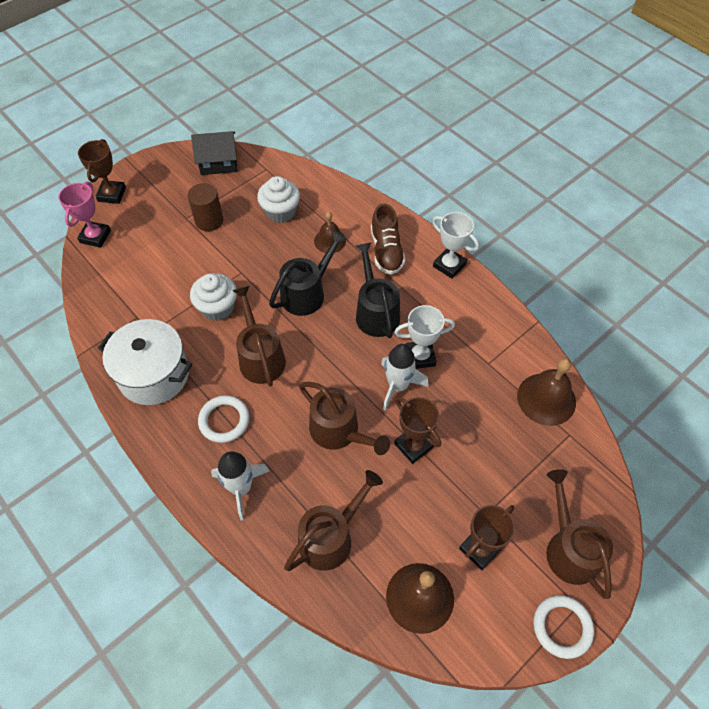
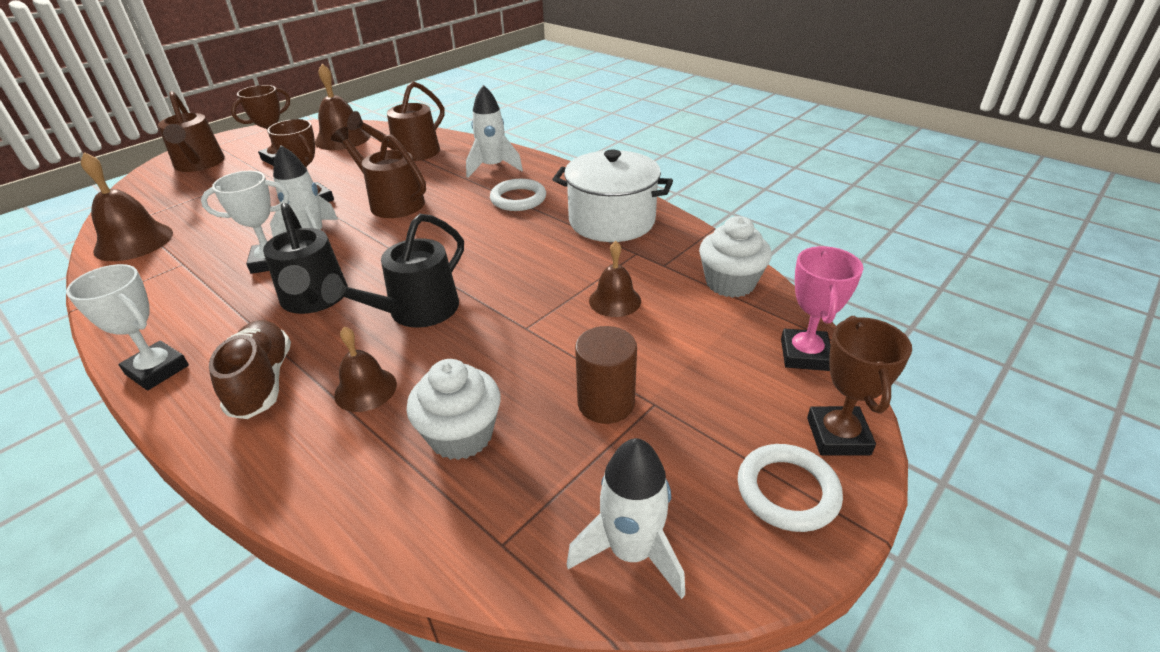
camera: 175 degrees right, 20 degrees down
(181, 287) = (615, 300): none -> brown bell
(217, 307) = (552, 283): white cupcake -> white cupcake (730, 283)
(218, 162) = (631, 551): black house -> white rocket
(260, 357) = (483, 244): brown watering can -> none
(562, 627) = (236, 137): white ring -> white ring (787, 491)

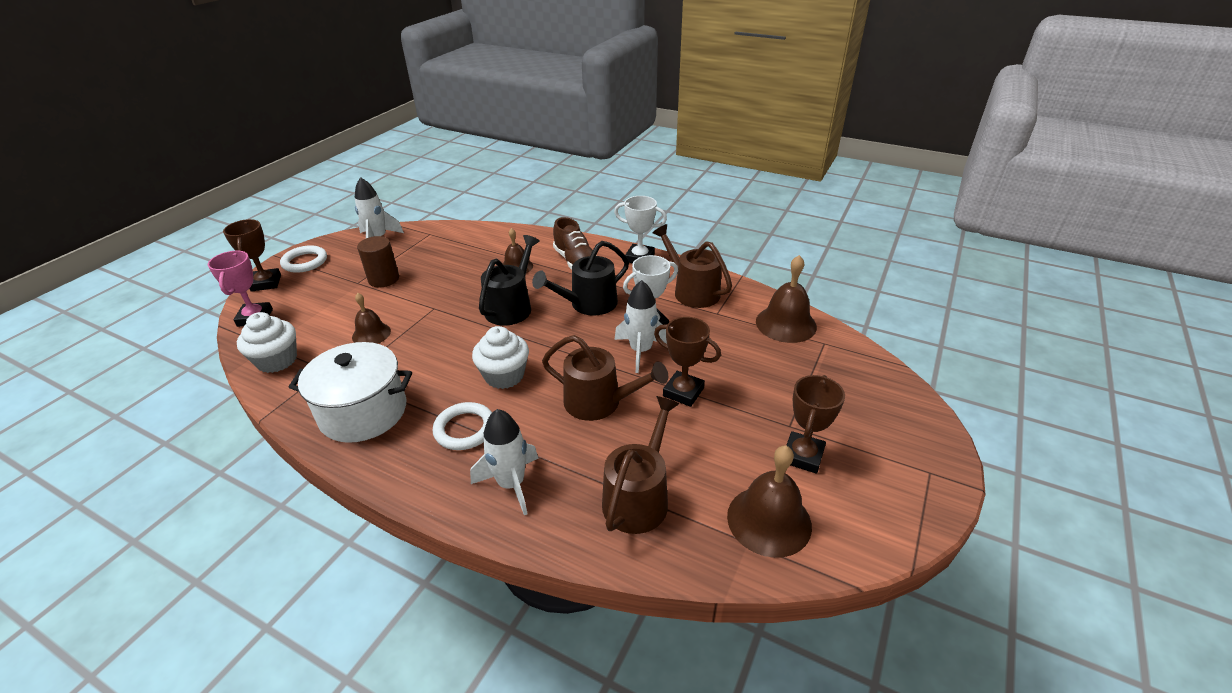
camera: 165 degrees right, 0 degrees up
(199, 164) = (887, 428): brown watering can -> brown watering can (692, 291)
(314, 299) = (588, 304): black watering can -> black watering can turned 90 degrees counterclockwise
(461, 435) = (457, 258): white cupcake -> white cupcake (504, 376)

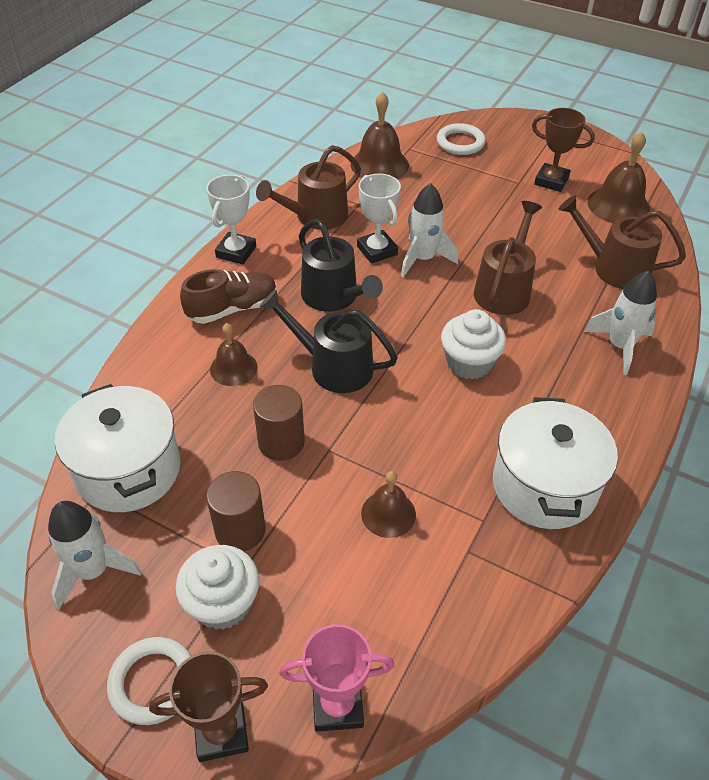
camera: 90 degrees left, 10 degrees up
(277, 360) = (452, 624): white cupcake -> white cupcake (222, 603)
(441, 240) = (128, 470): none -> white pot
(446, 289) = (281, 442): none -> brown cylinder
(465, 429) = (556, 388): white ring -> white ring (460, 143)
(683, 392) = (483, 235): brown trophy -> none

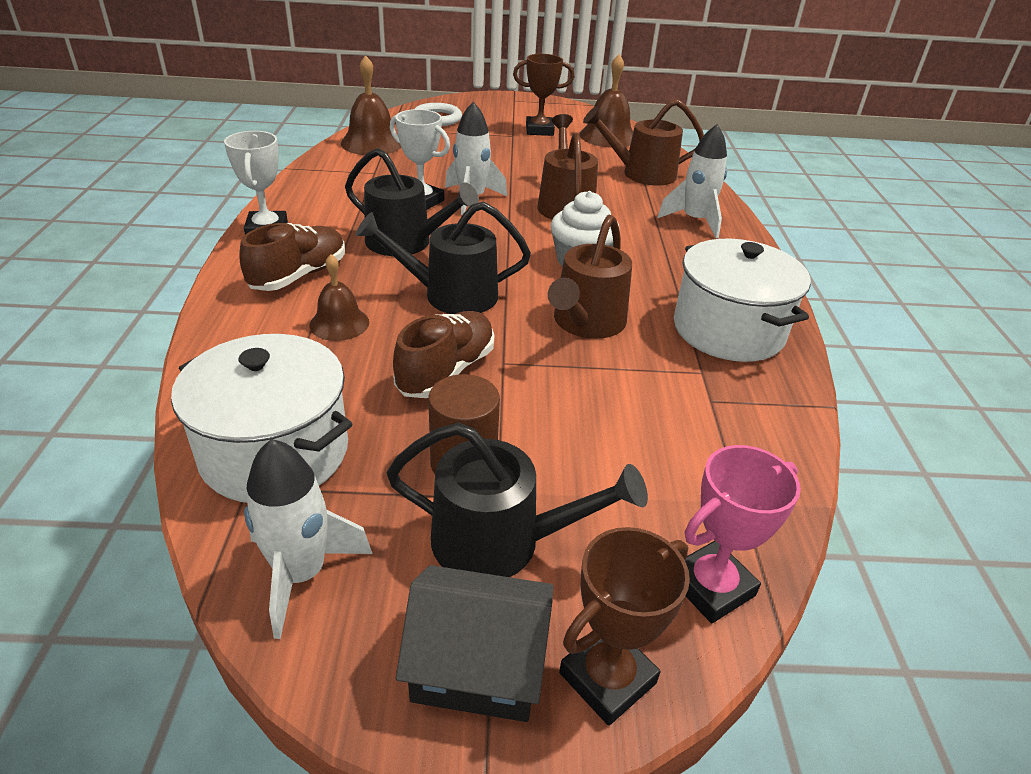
camera: 30 degrees left, 10 degrees down
(153, 682) = (478, 664): white ring -> black house
(222, 603) = (499, 541): white cupcake -> black watering can
(281, 442) = (446, 371): brown cylinder -> brown shoe
(316, 216) = (336, 188): brown watering can -> brown watering can (586, 323)
(388, 513) = (610, 396): brown bell -> none

